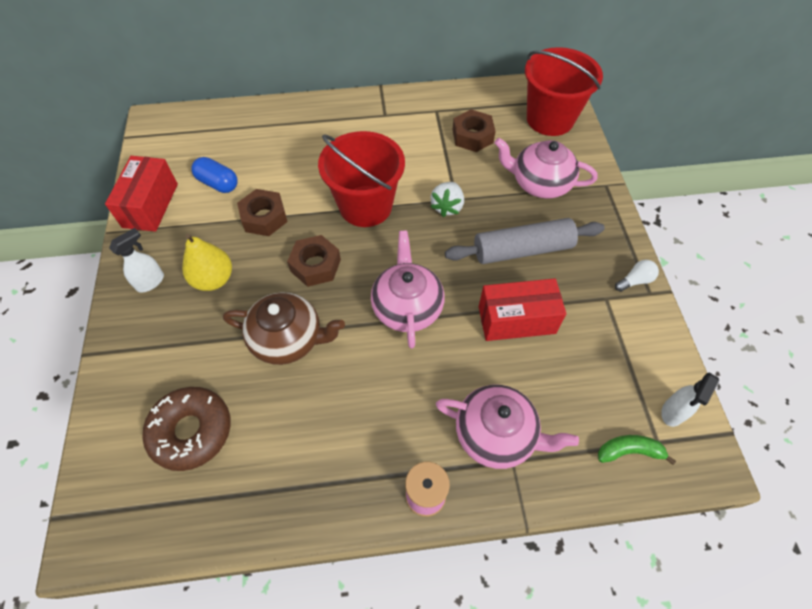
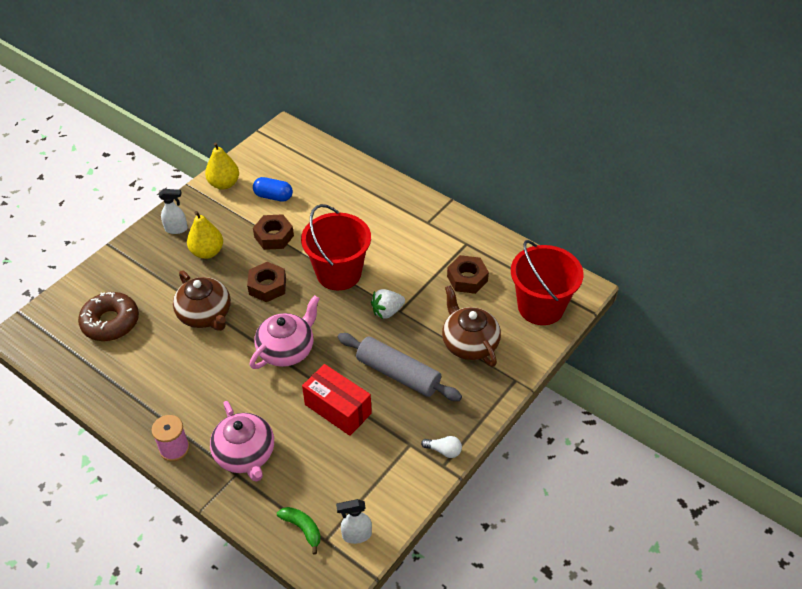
camera: 45 degrees right, 10 degrees down
(150, 205) = (224, 184): red box -> yellow pear
(218, 183) = (273, 196): blue capsule -> blue capsule turned 60 degrees counterclockwise
(539, 183) = (469, 343): pink teapot -> brown teapot

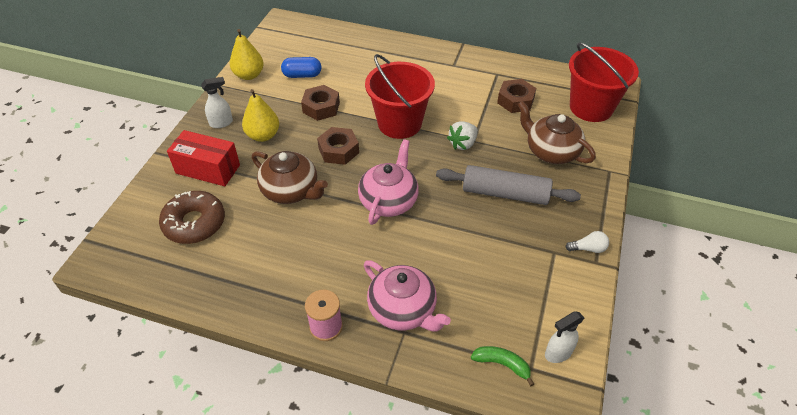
camera: 20 degrees left, 0 degrees up
(338, 409) = (468, 240): red box -> red box (208, 169)

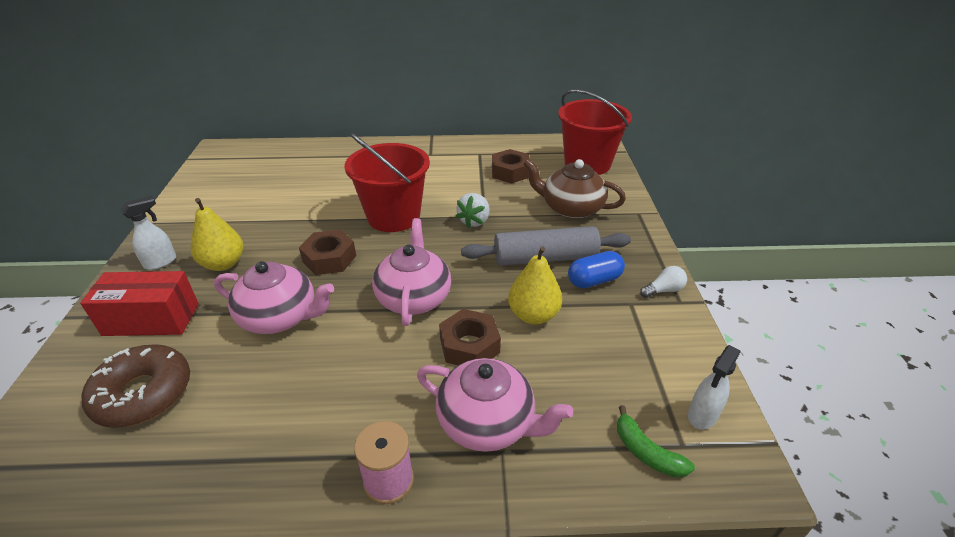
camera: 20 degrees left, 10 degrees down
(249, 75) = (188, 206): yellow pear -> yellow pear (533, 315)
(291, 191) = (280, 317): brown teapot -> pink teapot
(302, 75) = (258, 193): blue capsule -> blue capsule (594, 280)
(321, 107) = (292, 220): brown nut -> brown nut (469, 345)
(502, 364) = (646, 452): green banana -> green banana turned 135 degrees counterclockwise

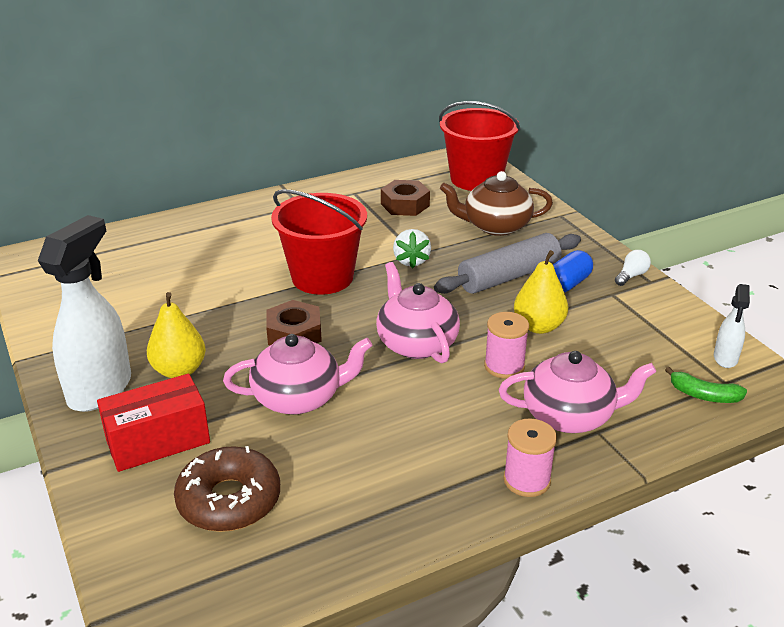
camera: 25 degrees left, 5 degrees down
(161, 262) = (101, 389): white spray bottle -> white spray bottle, size x2.03
(469, 345) = (504, 366): brown nut -> pink spool

